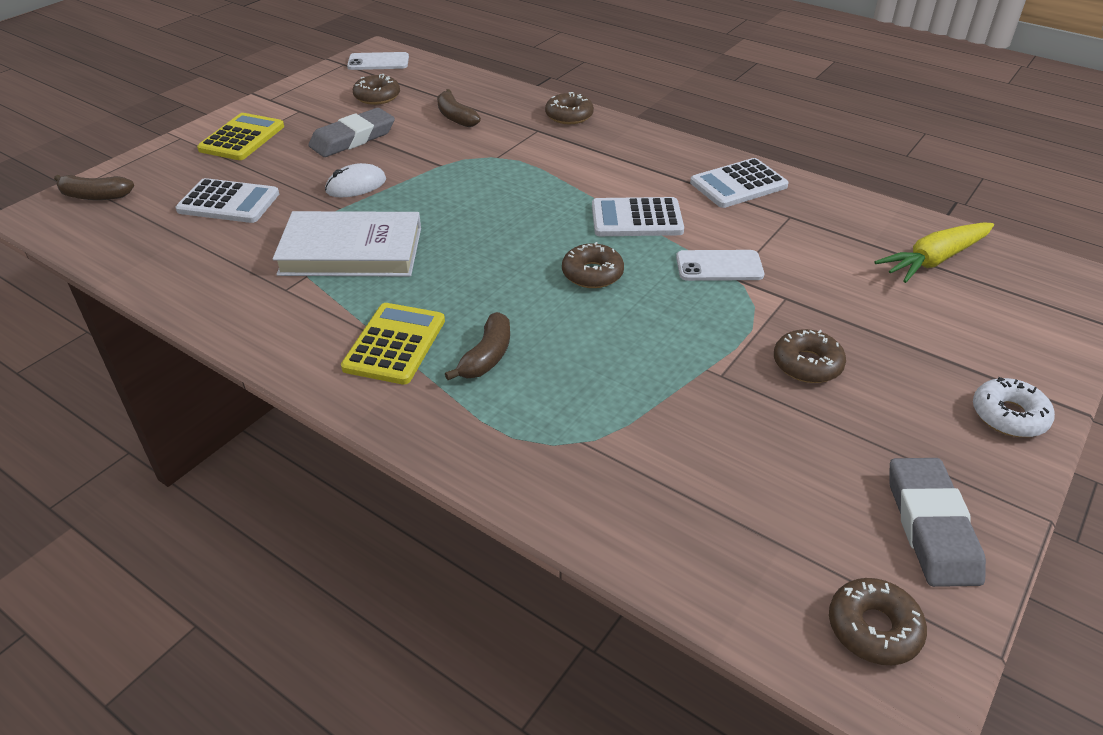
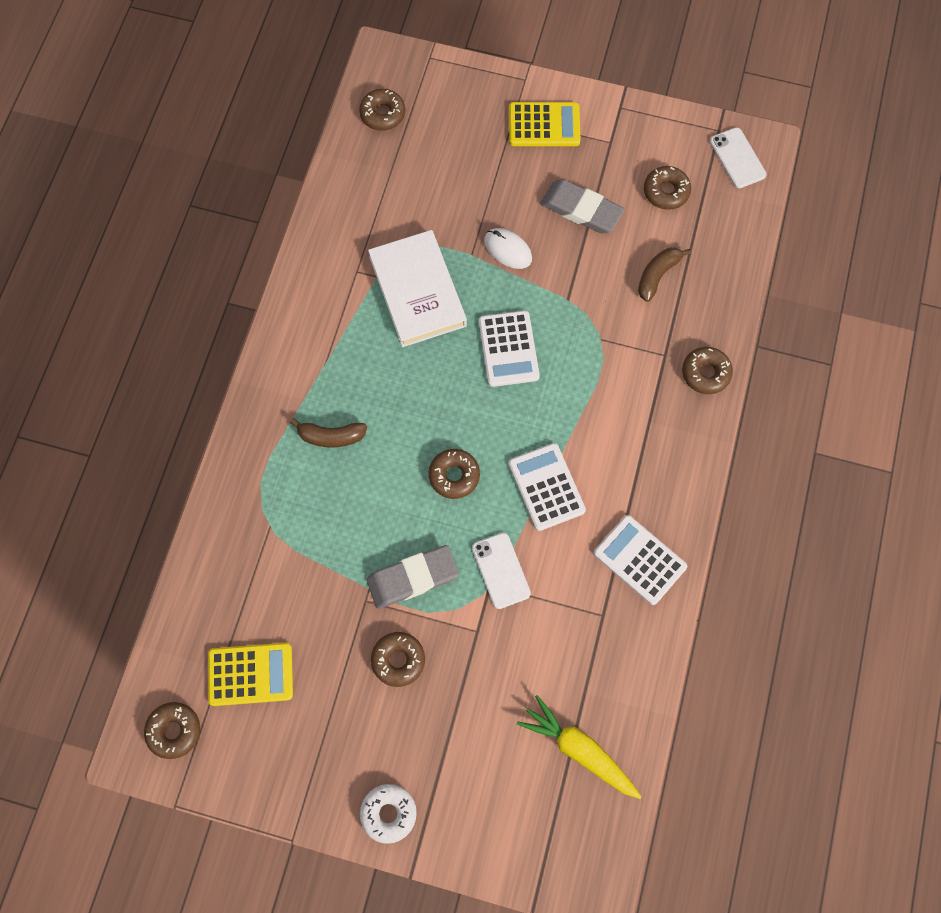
camera: 70 degrees right, 30 degrees up
(95, 196) = (418, 77): brown banana -> none
(108, 228) = (382, 114): none -> brown donut
(228, 202) = (446, 172): white calculator -> white calculator (508, 349)
(395, 344) = (323, 371): yellow calculator -> yellow calculator (251, 674)
(931, 526) = (262, 760): grey eraser -> grey eraser (412, 578)

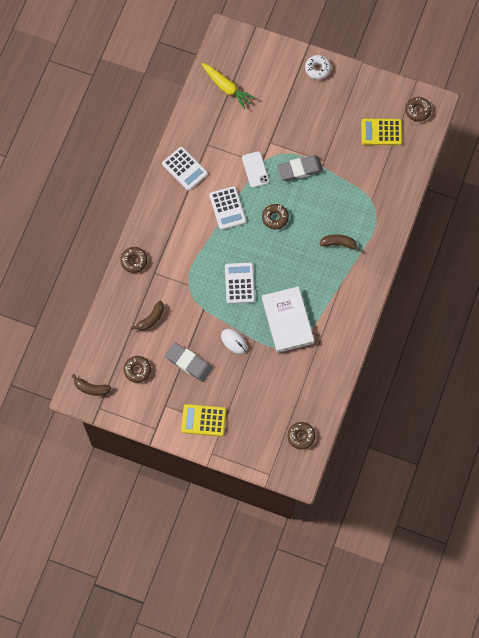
camera: 175 degrees left, 0 degrees up
(398, 660) = (309, 132): brown donut -> none
(737, 158) = (91, 388): white phone -> brown banana

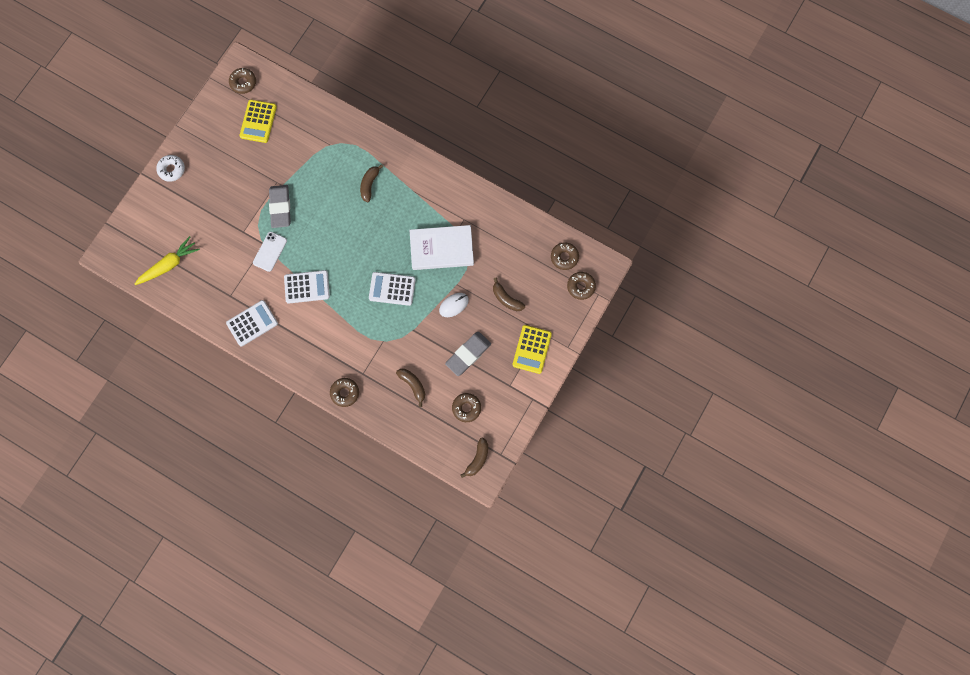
camera: 80 degrees left, 5 degrees up
(249, 388) = (506, 299): none -> brown banana
(255, 169) = (270, 251): white phone -> white phone turned 60 degrees counterclockwise
(275, 218) = (328, 241): brown donut -> brown donut (581, 286)

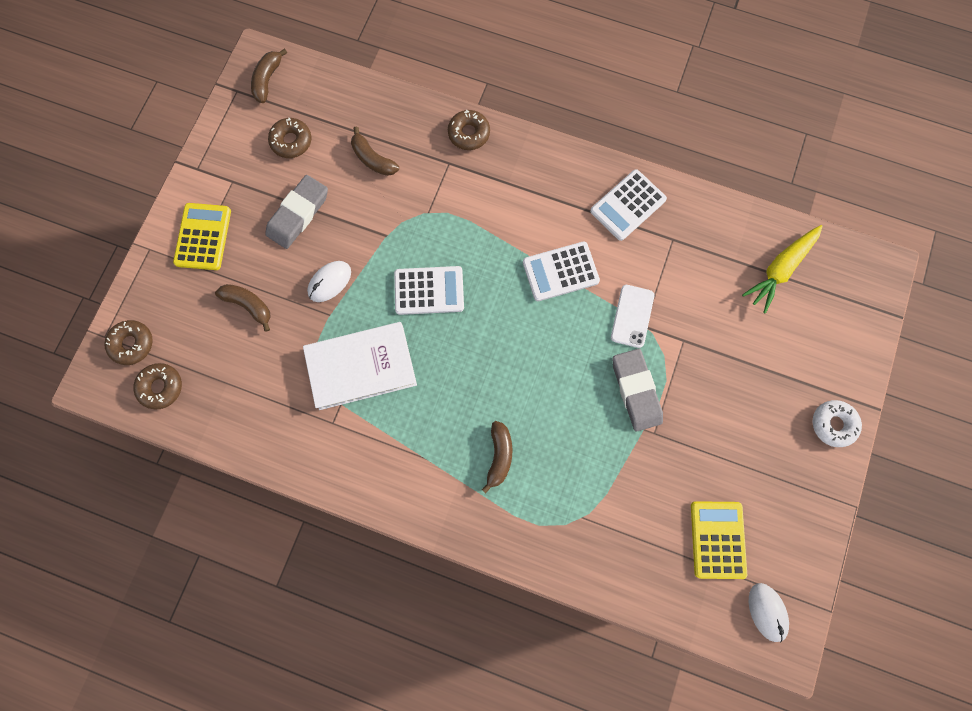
camera: 170 degrees right, 0 degrees up
(243, 83) = (767, 612): brown donut -> white mouse

